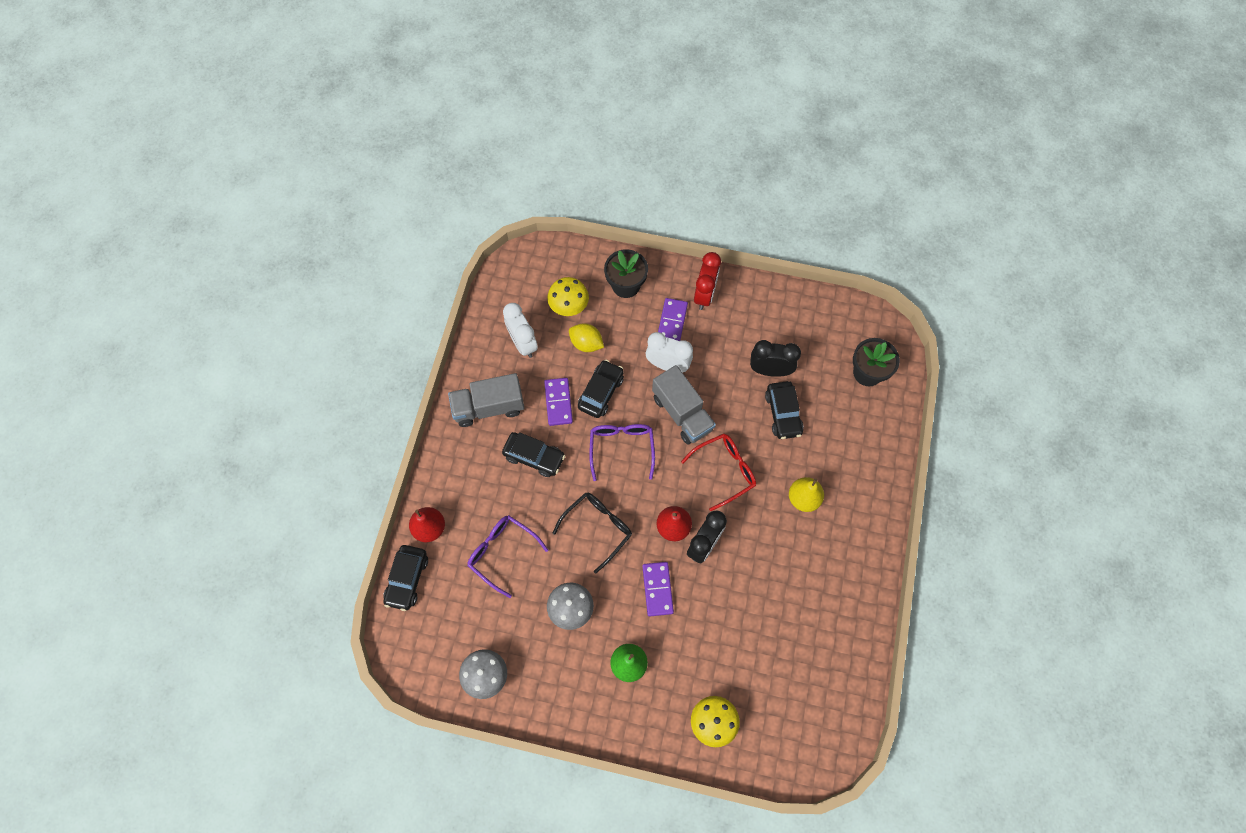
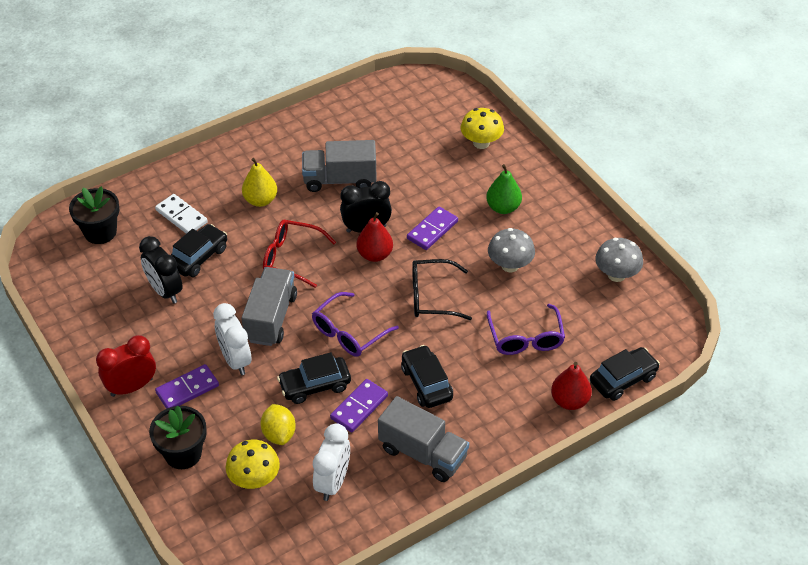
camera: 135 degrees left, 20 degrees down
(773, 572) = (340, 180): none -> grey truck
(836, 434) = (181, 216): none -> white domino

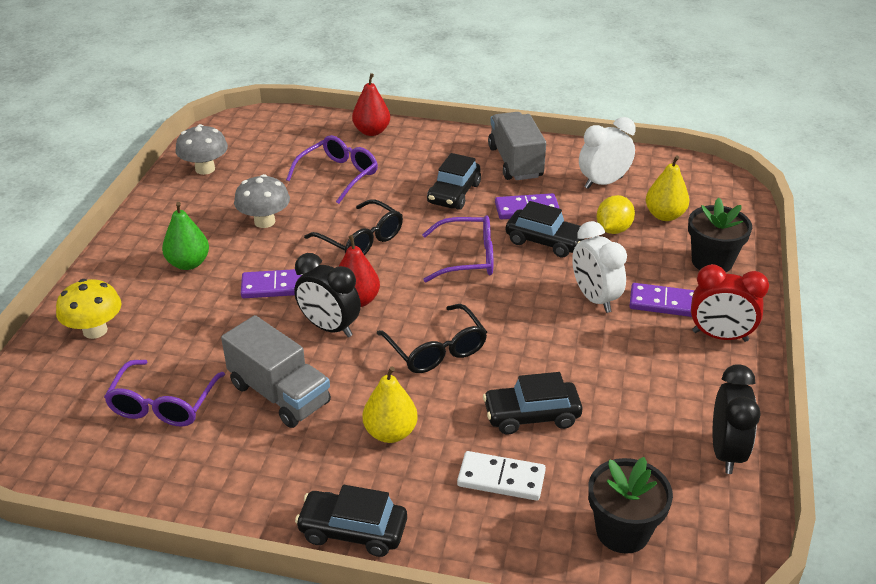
camera: 135 degrees left, 10 degrees down
(165, 291) = (605, 403): black clock -> black clock (726, 452)
(181, 216) = (501, 479): white domino -> white domino turned 75 degrees counterclockwise
(235, 360) = (594, 298): white clock -> white clock turned 135 degrees clockwise
(254, 479) = (664, 215): yellow mushroom -> yellow pear
(271, 318) = (522, 311): grey truck -> none
(292, 258) = (436, 349): red glasses -> black glasses
(387, 139) = (164, 404): none -> purple glasses
(623, 379) = (318, 121): black car -> black car (353, 531)

